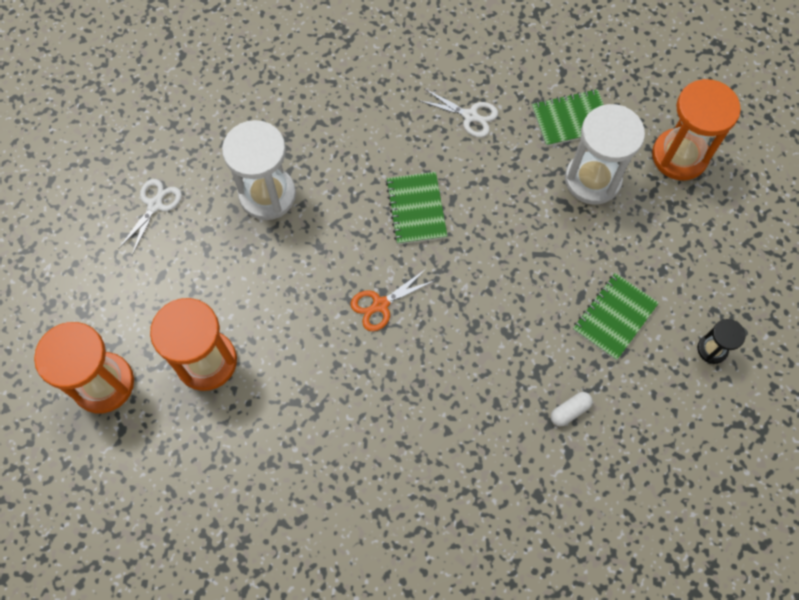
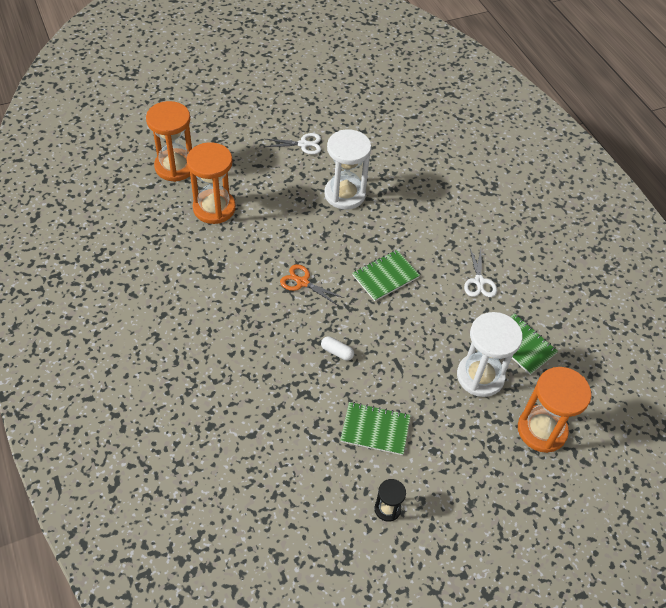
camera: 60 degrees right, 15 degrees down
(569, 411) = (284, 424): white capsule -> white capsule (337, 352)

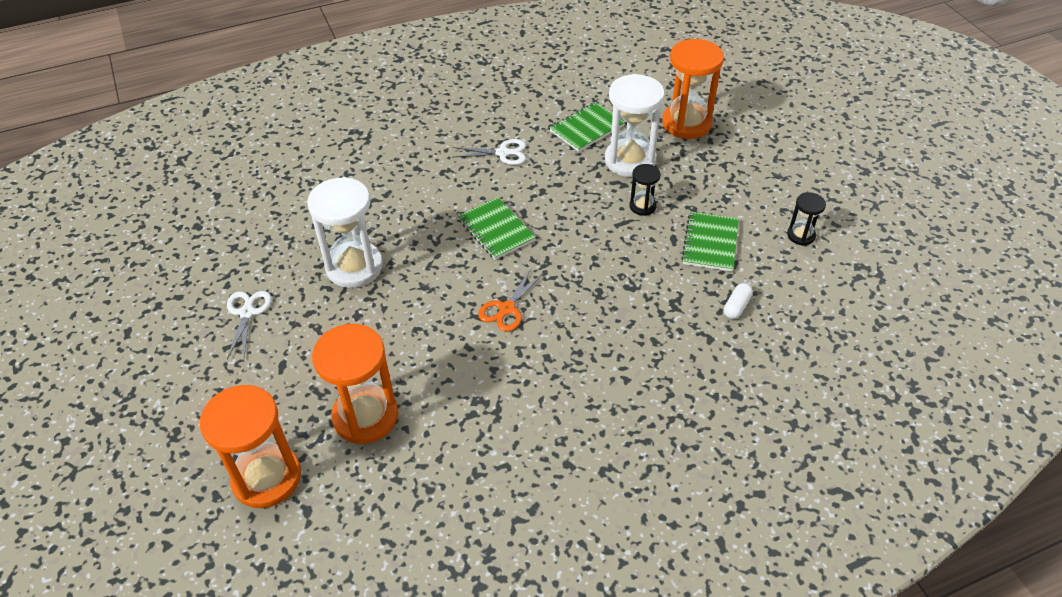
camera: 85 degrees left, 5 degrees down
(337, 352) = (612, 275): white capsule -> white capsule (736, 306)
(419, 381) = (642, 206): none -> black hourglass

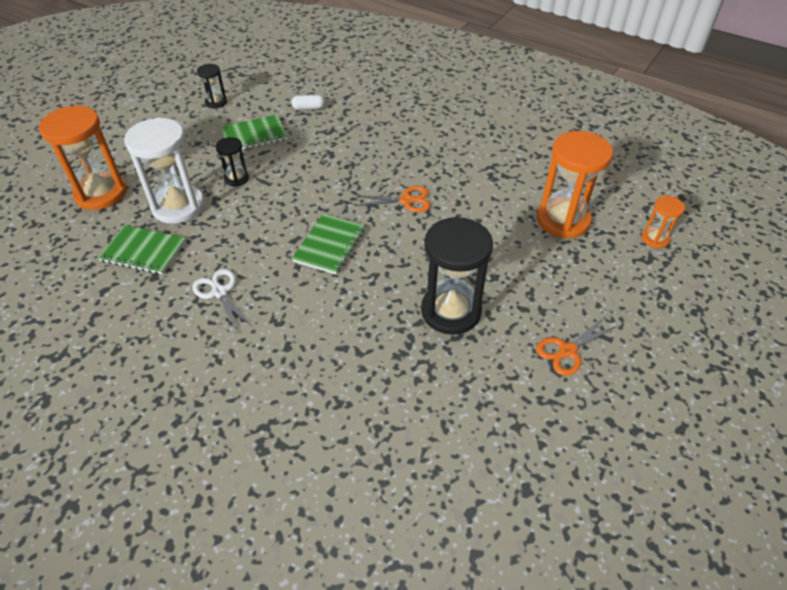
camera: 125 degrees left, 0 degrees up
(247, 313) = (567, 351): white scissors -> orange scissors
(267, 478) = (655, 239): orange hourglass -> orange hourglass, size x0.50
(354, 267) = (451, 311): white hourglass -> black hourglass

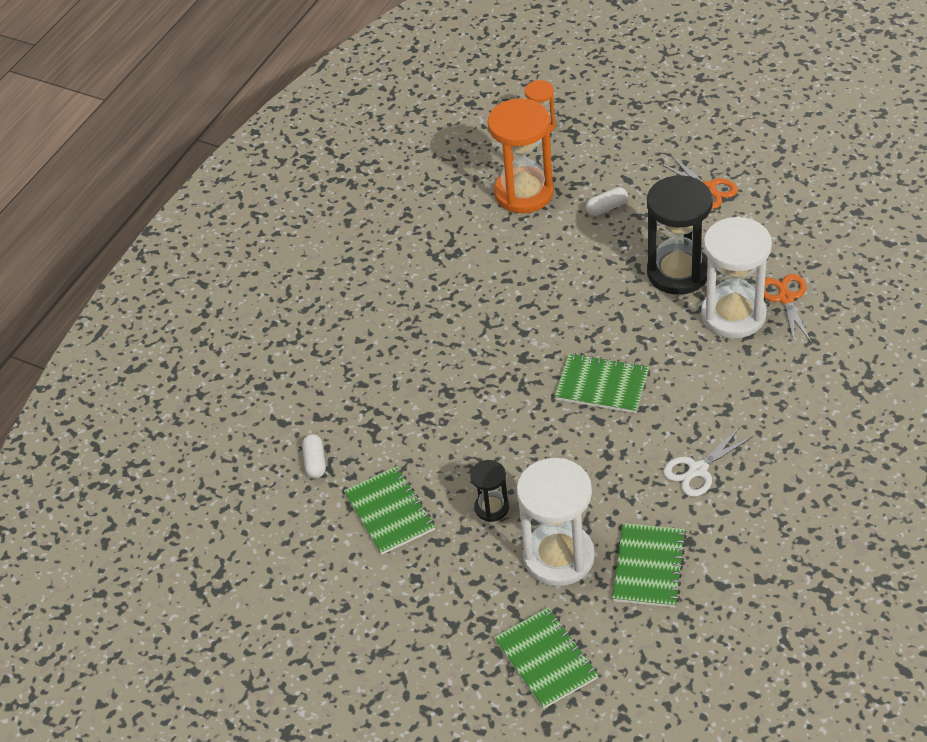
camera: 90 degrees left, 0 degrees up
(101, 193) = (546, 659): orange hourglass -> green notebook
(216, 102) = (305, 585): black hourglass -> none
(388, 344) = (733, 315): none -> white hourglass
(406, 200) = (510, 327): orange scissors -> orange scissors (785, 298)
(541, 271) = (607, 208): none -> white capsule

